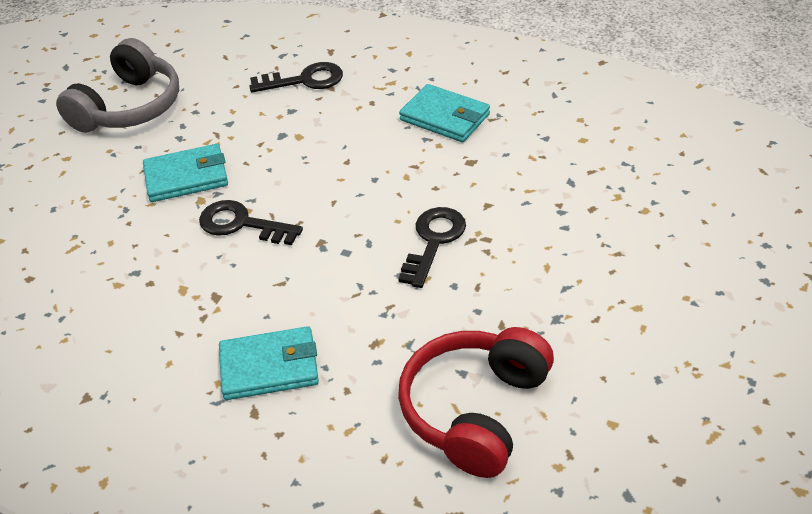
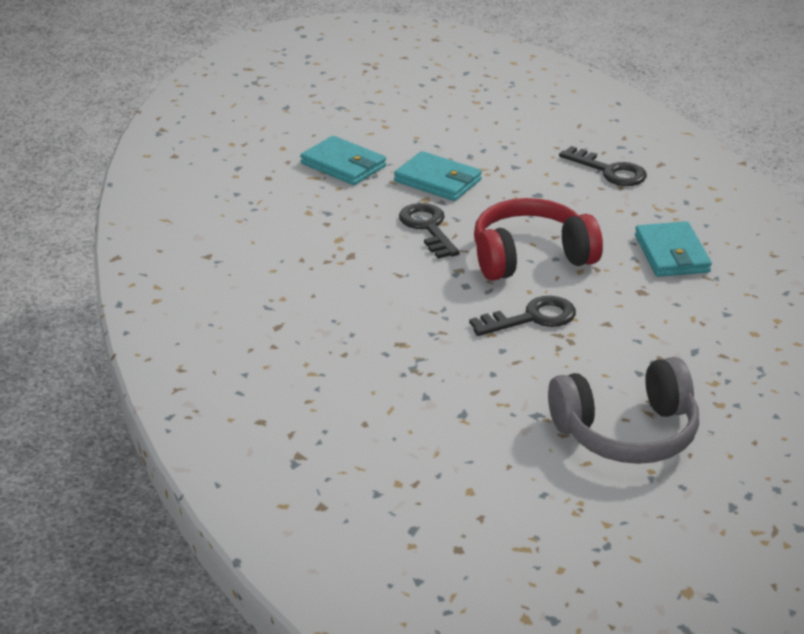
camera: 45 degrees right, 10 degrees down
(129, 107) = (467, 119): grey headphones -> grey headphones (626, 432)
(269, 367) = (321, 311): turquoise wallet -> turquoise wallet (343, 165)
(475, 411) = (399, 420): red headphones -> red headphones (530, 257)

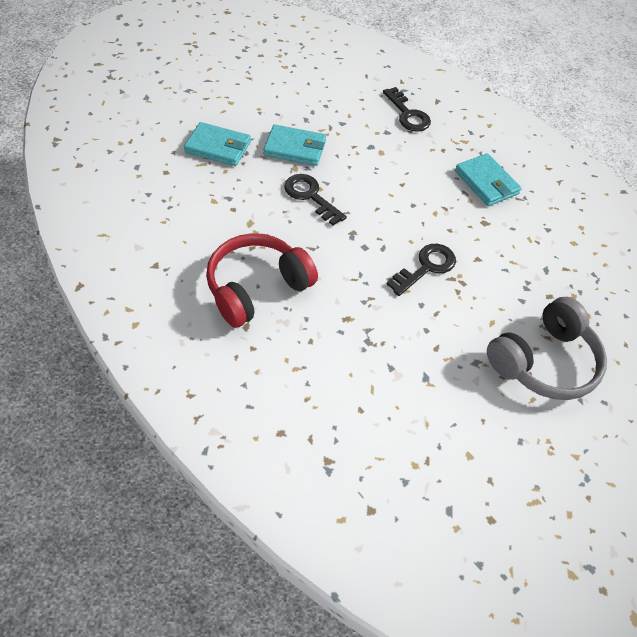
camera: 25 degrees left, 20 degrees up
(530, 257) = (396, 208): red headphones -> red headphones (257, 288)
(609, 171) = (408, 114): black key -> black key turned 45 degrees clockwise

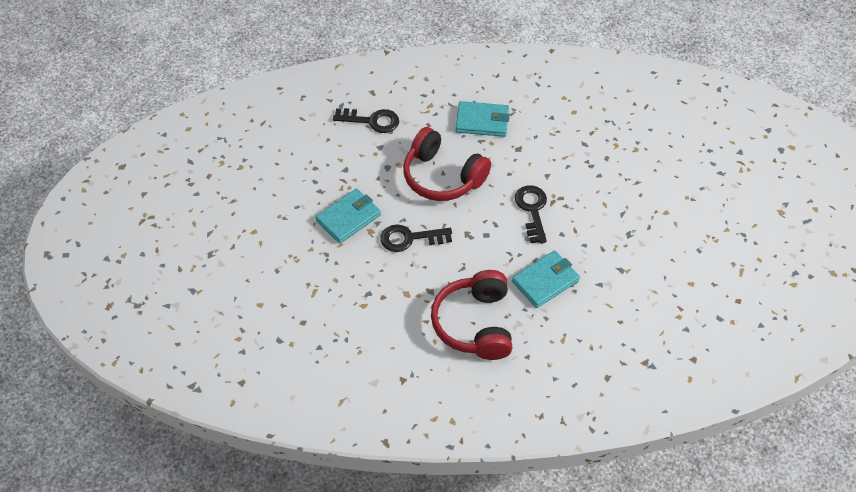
camera: 50 degrees left, 0 degrees up
(218, 147) = (303, 270): turquoise wallet -> turquoise wallet (545, 281)
(397, 186) = (442, 177): none -> red headphones
(543, 361) = (653, 197): grey headphones -> none

